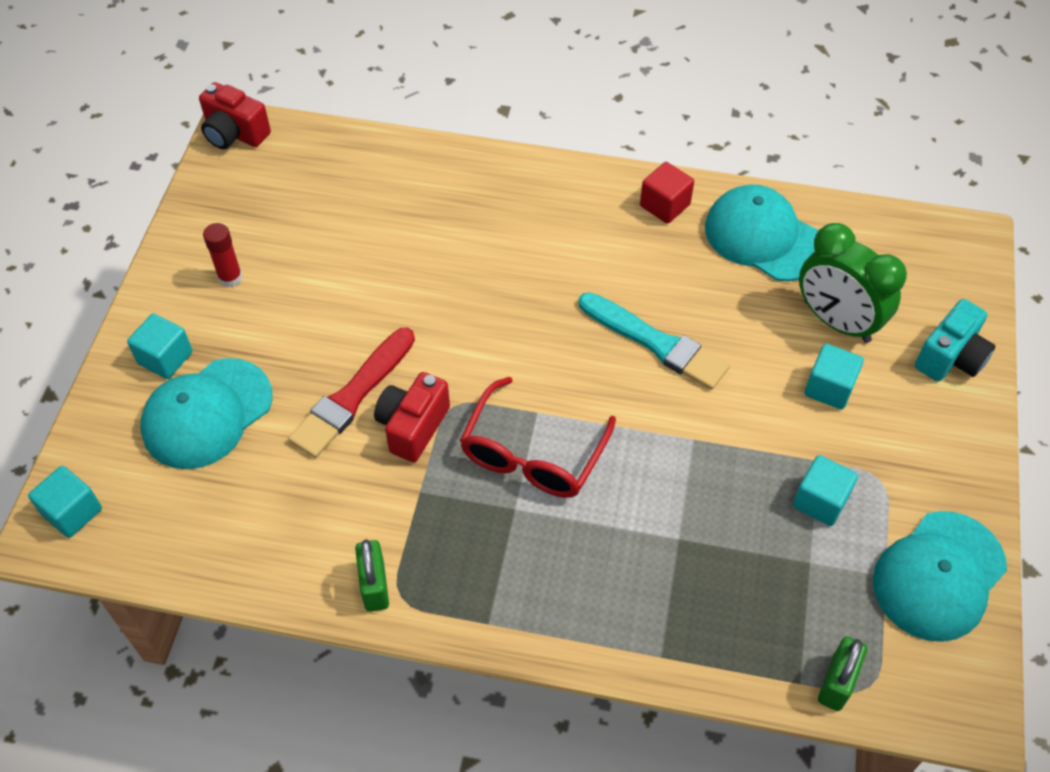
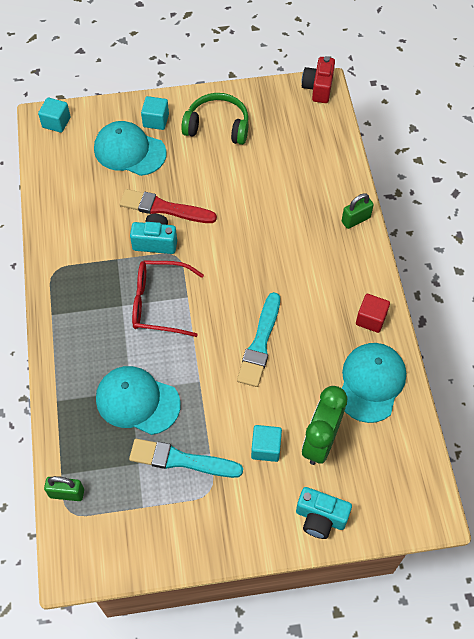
camera: 70 degrees right, 5 degrees up
(230, 278) = (217, 126): red glue stick -> green headphones
(374, 586) = (56, 258): green padlock -> green padlock (355, 220)
(412, 427) = (155, 242): red camera -> turquoise camera
(820, 501) = (181, 460): turquoise cube -> turquoise brush
(939, 575) = (152, 538): turquoise cap -> turquoise cap (137, 401)

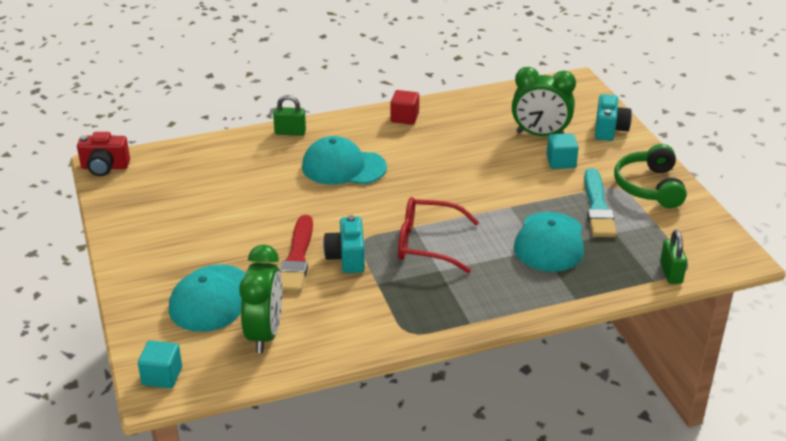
camera: 100 degrees left, 25 degrees down
(80, 181) = (265, 334): none -> green clock
(156, 120) = (157, 283): turquoise cube -> none
(159, 303) = (428, 244): red glasses -> red glasses turned 105 degrees clockwise
(217, 126) = (166, 233): green headphones -> green headphones (649, 187)
(260, 343) = (453, 175): turquoise brush -> none
(355, 220) = (290, 132): green padlock -> green padlock turned 45 degrees counterclockwise
(371, 383) = (471, 114): turquoise cap -> turquoise cap (343, 167)

